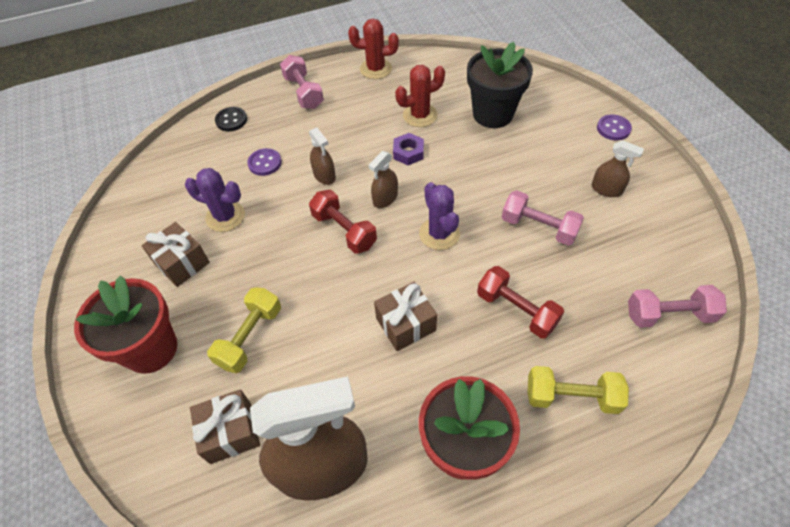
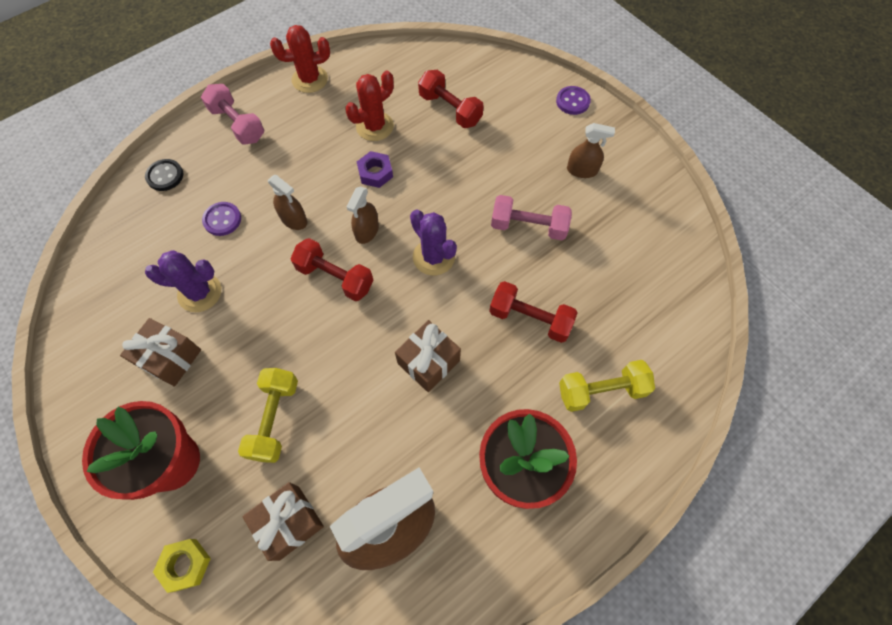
camera: 20 degrees left, 10 degrees up
(129, 442) = (185, 565): none -> yellow nut
(493, 114) = (450, 109): black flower pot -> red dumbbell
(669, 315) = (667, 287): pink dumbbell -> none

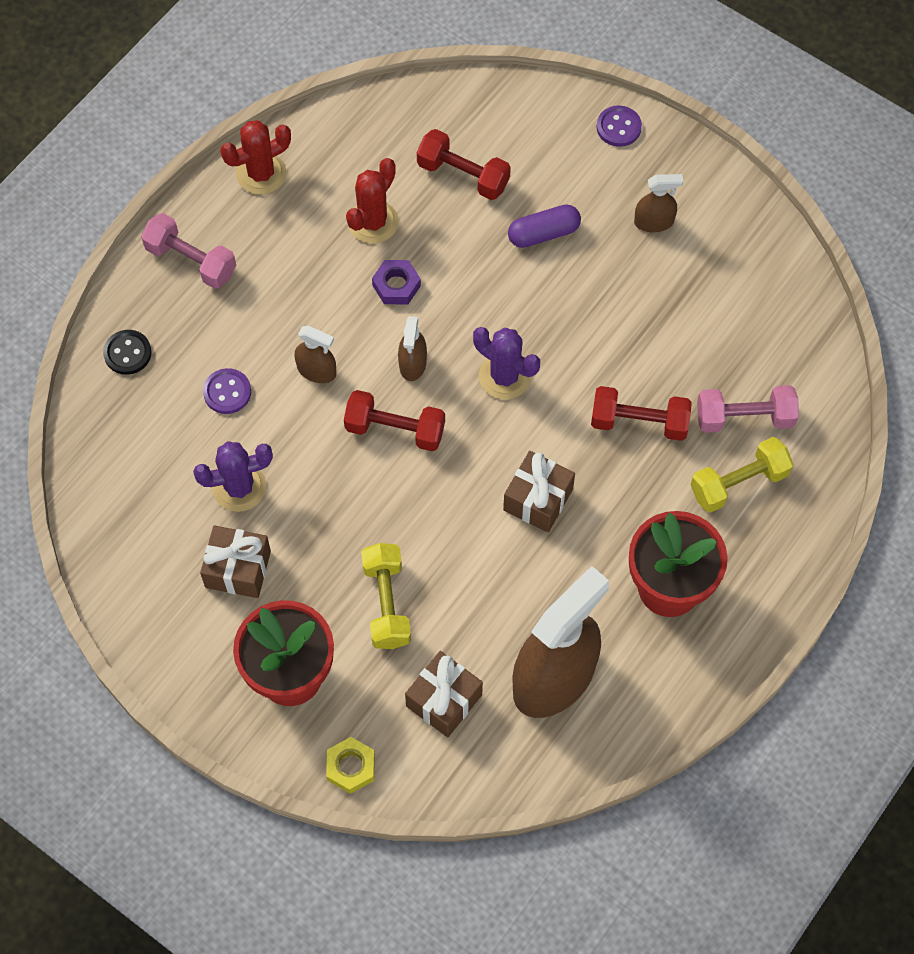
camera: 15 degrees left, 0 degrees up
(496, 160) = (543, 233): none -> purple capsule
(528, 226) = (607, 311): pink dumbbell -> pink dumbbell (744, 418)

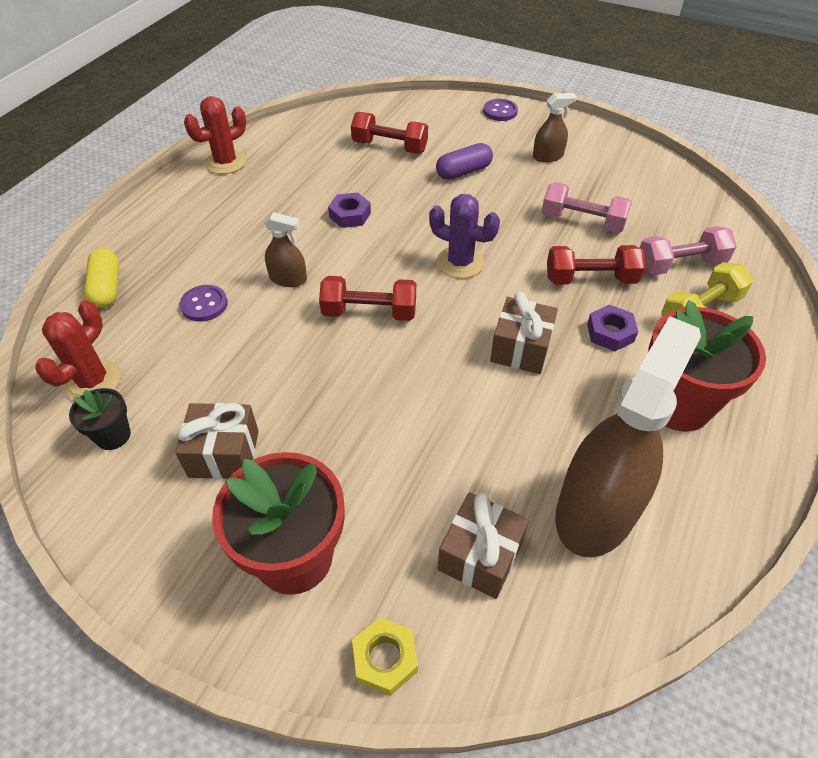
camera: 10 degrees left, 15 degrees down
(127, 353) = (107, 288): black button -> yellow capsule
(139, 534) = (113, 436): none -> black flower pot
(191, 261) = (167, 219): pink dumbbell -> pink dumbbell (582, 221)
(239, 487) = (220, 379): purple cactus -> none
(373, 222) = (322, 180): red cactus -> red cactus (93, 381)
(386, 603) = (392, 463): yellow dumbbell -> none
(413, 363) = (375, 263): brown spray bottle -> none
(635, 494) = (610, 332): none -> purple nut

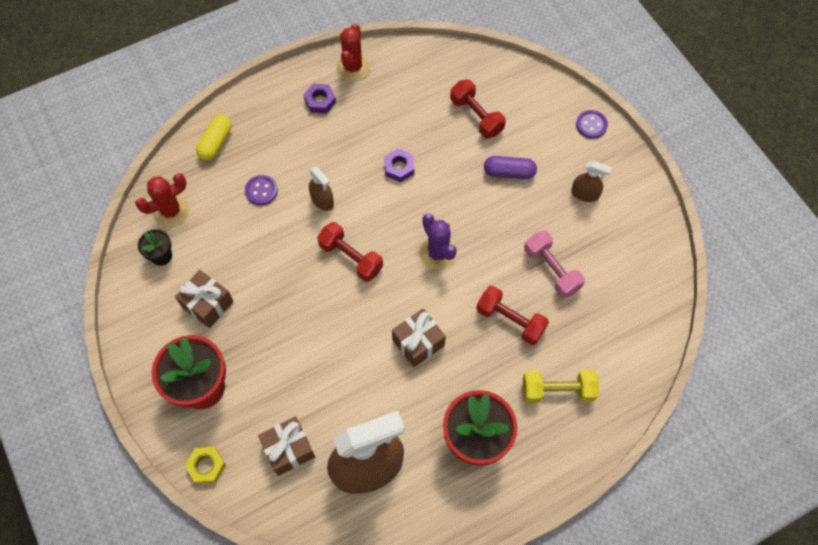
camera: 35 degrees right, 15 degrees up
(225, 162) = (353, 67): red cactus -> red cactus turned 75 degrees counterclockwise
(610, 332) = (483, 367): purple nut -> purple nut (320, 101)
(680, 265) = (583, 348): pink dumbbell -> none

